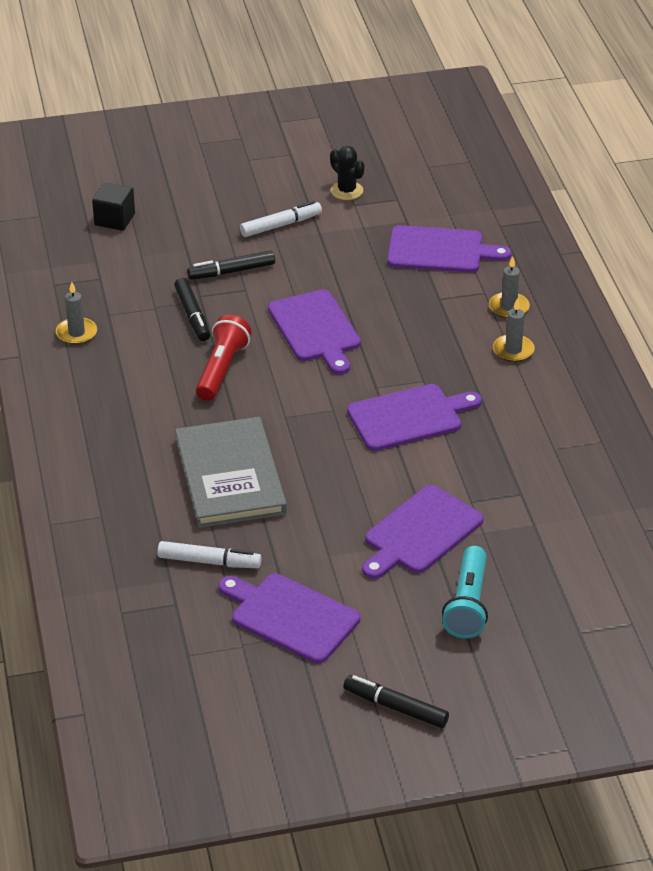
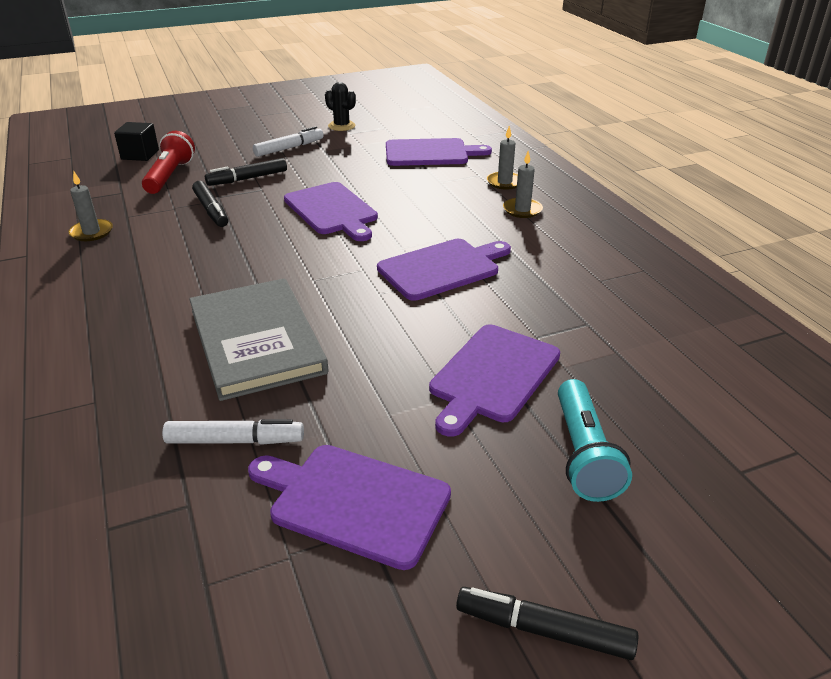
camera: 10 degrees left, 5 degrees down
(222, 369) = (242, 247): red flashlight -> red flashlight (170, 176)

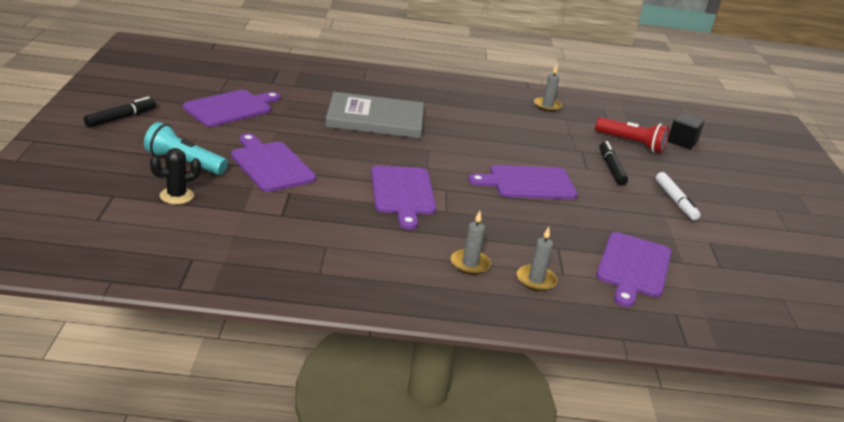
camera: 110 degrees right, 5 degrees down
(211, 210) = (558, 143): black marker -> none
(235, 441) = (300, 97): white marker -> none
(341, 126) = (731, 243): black cactus -> black cactus (177, 196)

